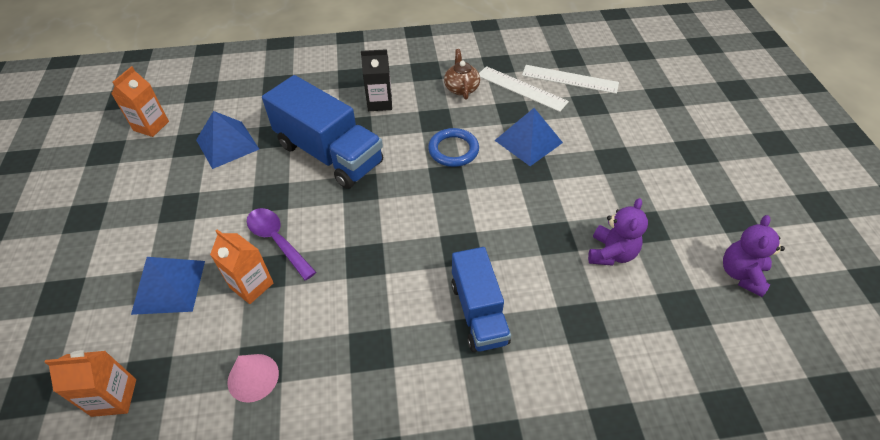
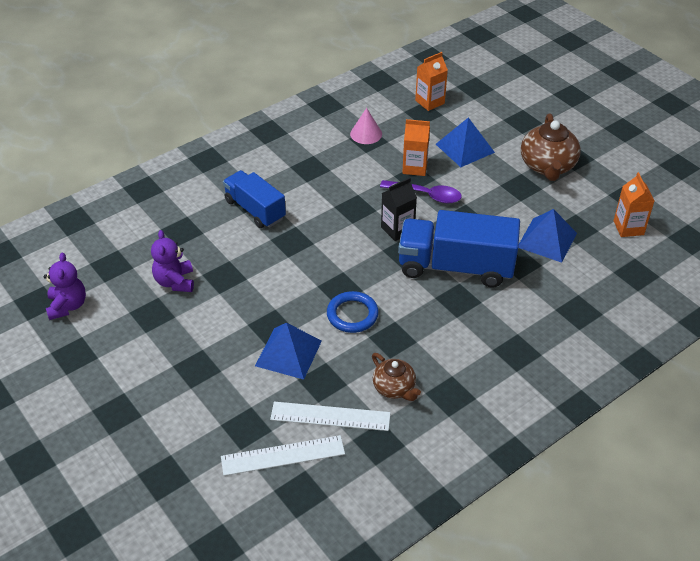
camera: 150 degrees right, 5 degrees down
(123, 218) = (547, 166): none -> brown teapot
(379, 103) = (461, 334): black carton -> black carton (397, 229)

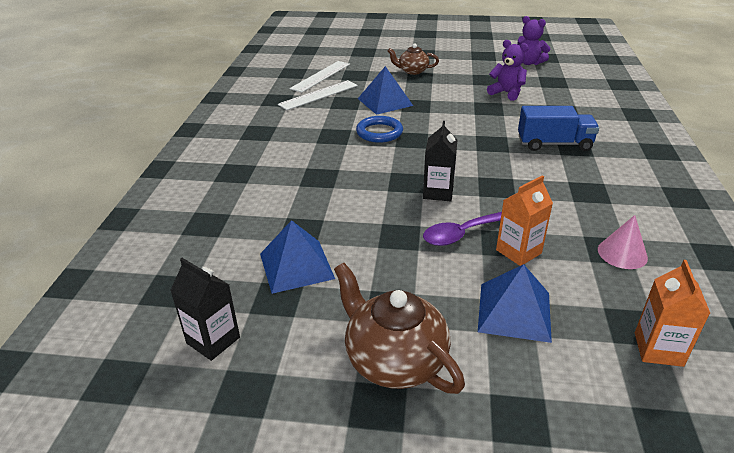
camera: 135 degrees right, 10 degrees down
(394, 388) = (299, 119): brown teapot -> brown teapot (412, 71)
(455, 267) = (351, 195): blue truck -> none
(628, 228) = (213, 340): orange carton -> black carton

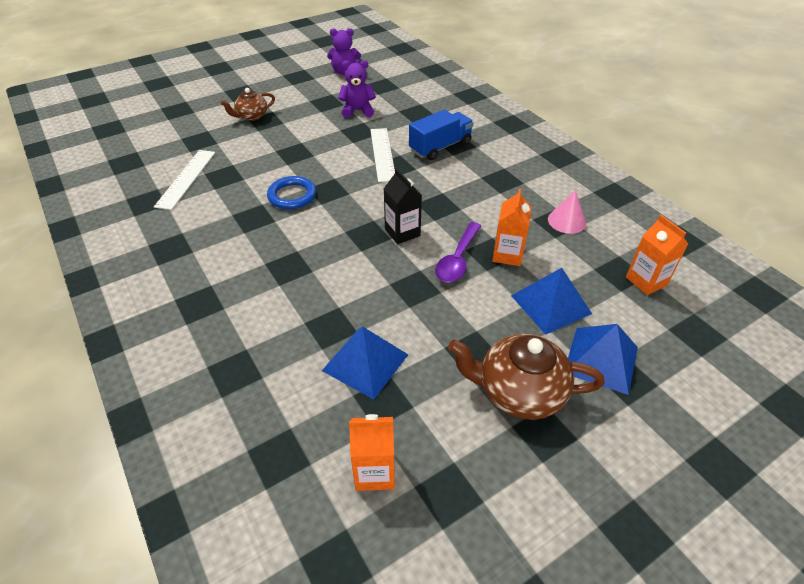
camera: 40 degrees left, 10 degrees up
(213, 340) = (375, 471): black carton -> orange carton
(321, 76) = (163, 155): white ruler -> white ruler (382, 154)
(385, 102) = (261, 160): blue pyramid -> blue pyramid (601, 360)

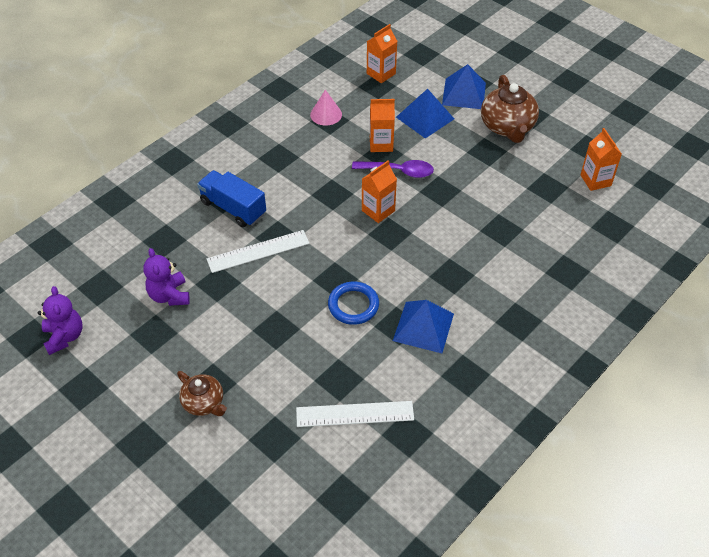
camera: 105 degrees left, 5 degrees up
(365, 362) = (522, 202): blue pyramid -> blue pyramid (423, 327)
(402, 232) = (378, 211): black carton -> orange carton

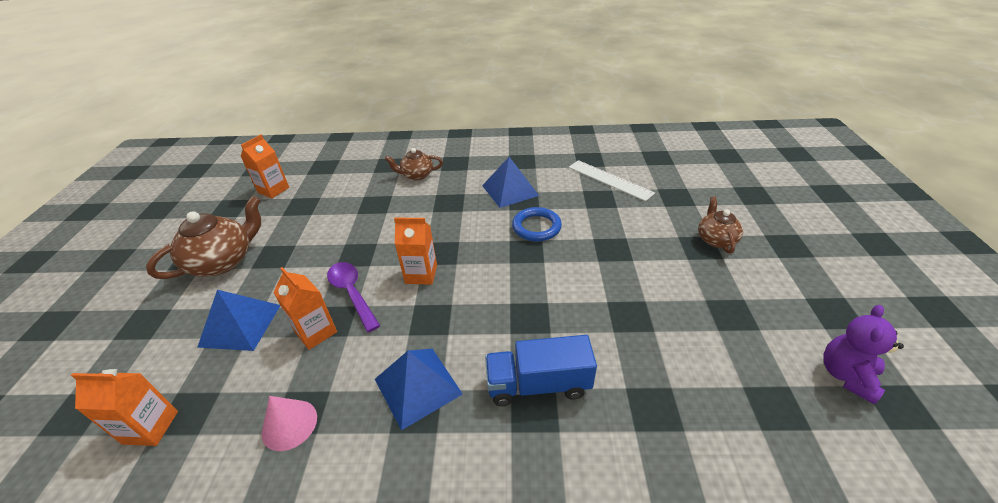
camera: 130 degrees left, 10 degrees down
(169, 295) = (691, 337): purple teddy bear -> none
(233, 208) = (538, 384): blue truck -> blue truck turned 90 degrees clockwise
(258, 251) = (562, 316): white ruler -> none
(464, 93) = (170, 320): blue pyramid -> blue pyramid (418, 386)
(523, 280) = (417, 175): none -> brown teapot

